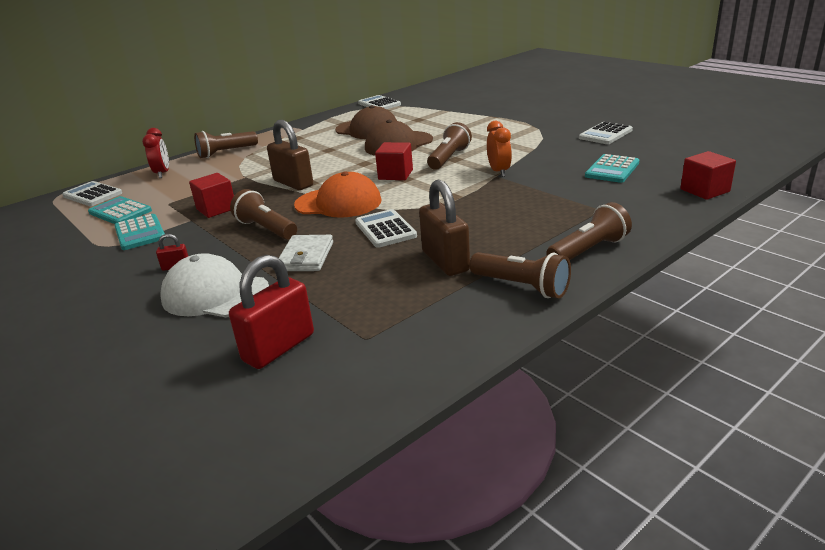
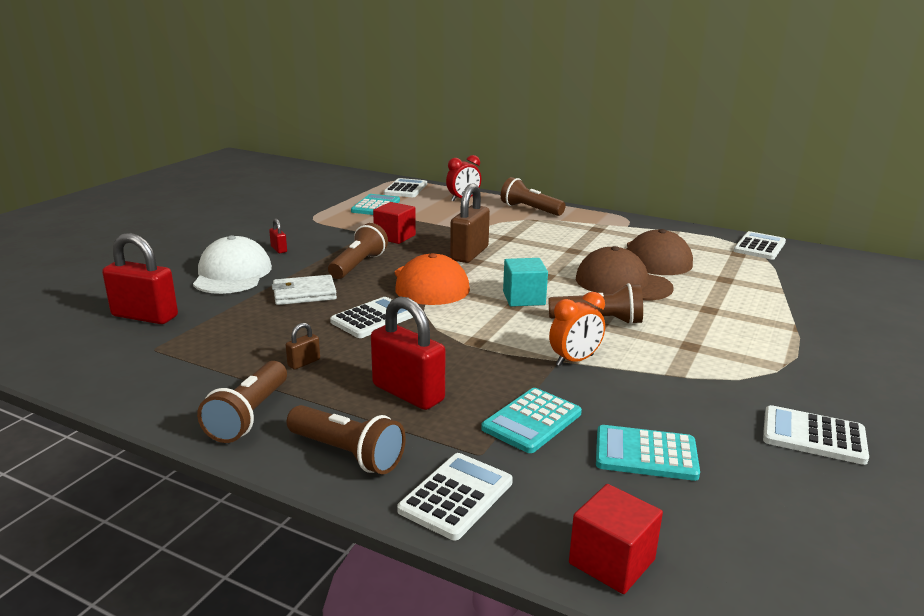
camera: 65 degrees right, 5 degrees down
(140, 233) = (338, 222): turquoise calculator -> turquoise calculator (532, 421)
(395, 174) = (524, 298): red cube -> turquoise cube
(445, 261) = (304, 363): brown padlock -> brown padlock, size x0.45
(515, 225) = (408, 393): none -> red padlock
(644, 221) = (456, 496): none -> white calculator

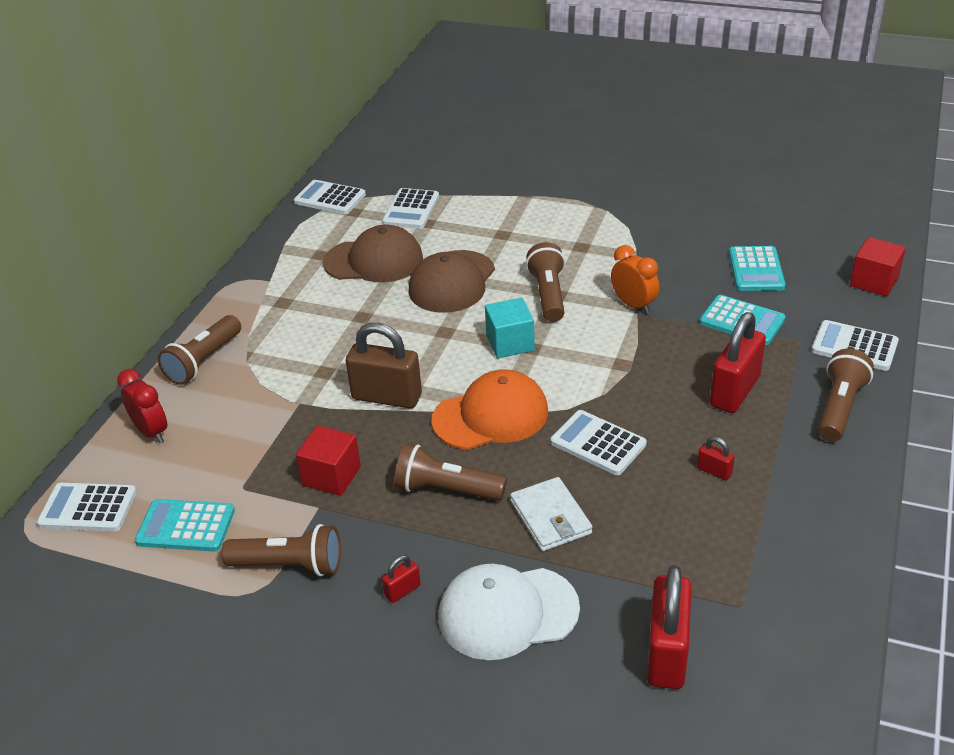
camera: 95 degrees left, 15 degrees up
(249, 416) = (822, 481): brown flashlight -> brown flashlight (289, 565)
(304, 363) = (714, 471): brown padlock -> red padlock
(813, 436) = (695, 204): white calculator -> white calculator (411, 209)

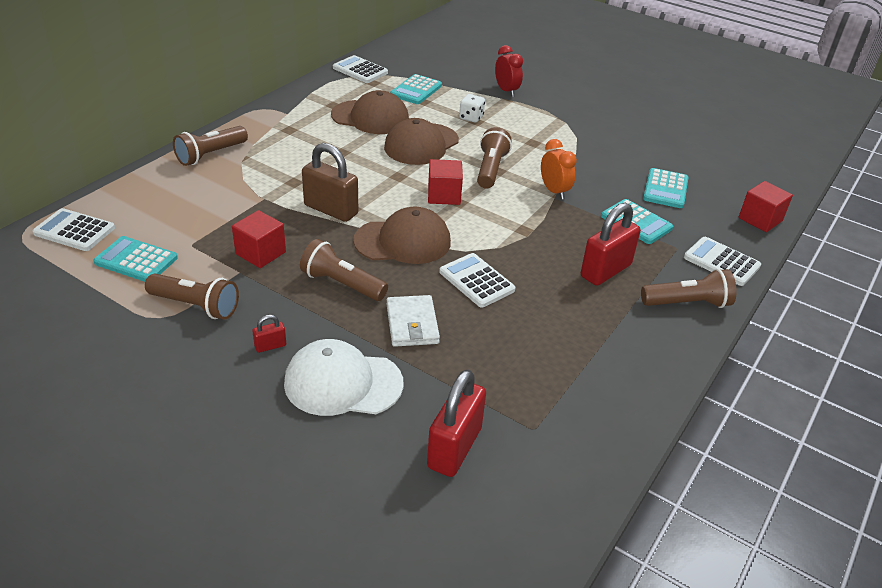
camera: 10 degrees right, 0 degrees up
(151, 432) = (148, 192): red clock -> red clock (506, 91)
(411, 209) = (416, 90): white calculator -> turquoise calculator
(490, 416) = (403, 241): orange cap -> brown cap
(494, 231) = (471, 117): none -> white dice
(510, 343) = (444, 195): turquoise cube -> red cube
(714, 471) = (560, 324): red padlock -> none
(839, 408) = (687, 303): brown flashlight -> brown flashlight turned 45 degrees clockwise

